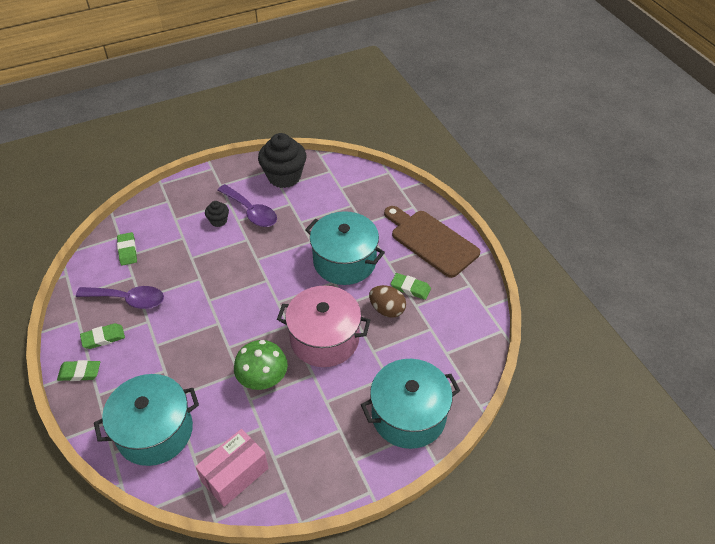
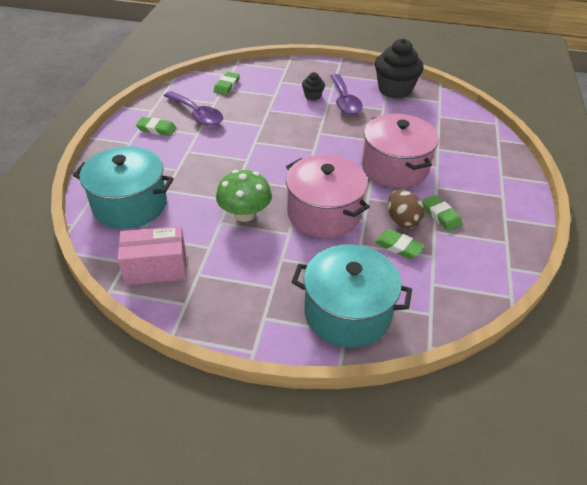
camera: 35 degrees right, 5 degrees down
(80, 372) = (119, 141): green eraser -> green eraser (398, 246)
(344, 261) = (395, 167): turquoise pot -> pink pot
(431, 241) = (495, 190): brown cutting board -> none

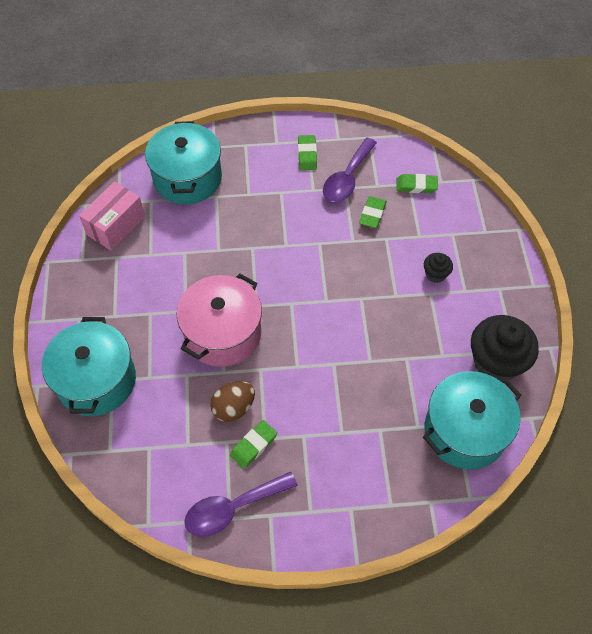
camera: 75 degrees right, 15 degrees up
(156, 268) = (116, 225): pink box -> pink box turned 60 degrees clockwise
(244, 214) = (201, 268): green mushroom -> none
(344, 101) = (440, 310): purple spoon -> purple spoon (233, 508)
(395, 167) = (323, 387): pink pot -> none
(398, 246) = (193, 410): green eraser -> green eraser (372, 214)
(445, 113) = (465, 431): none -> turquoise pot

